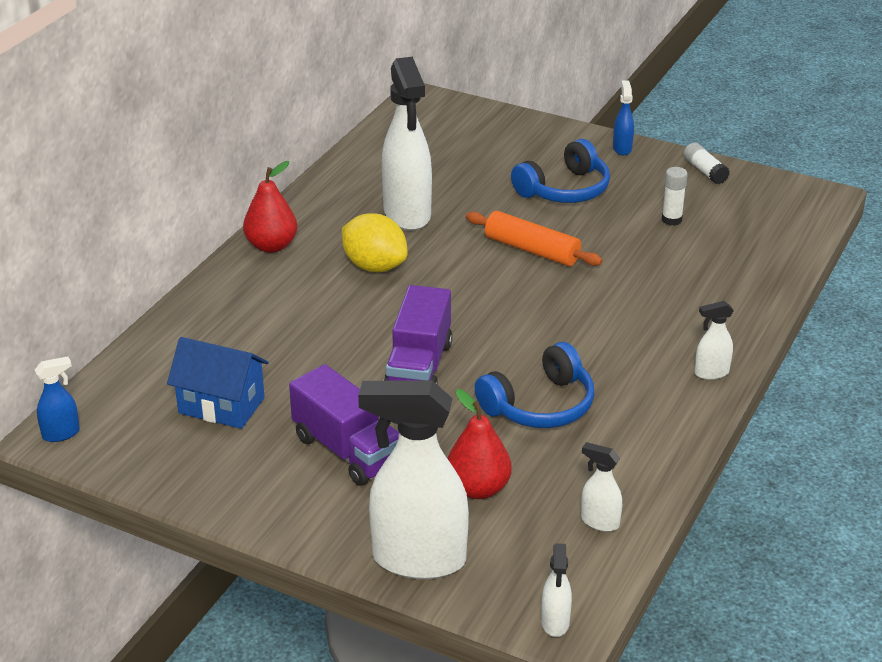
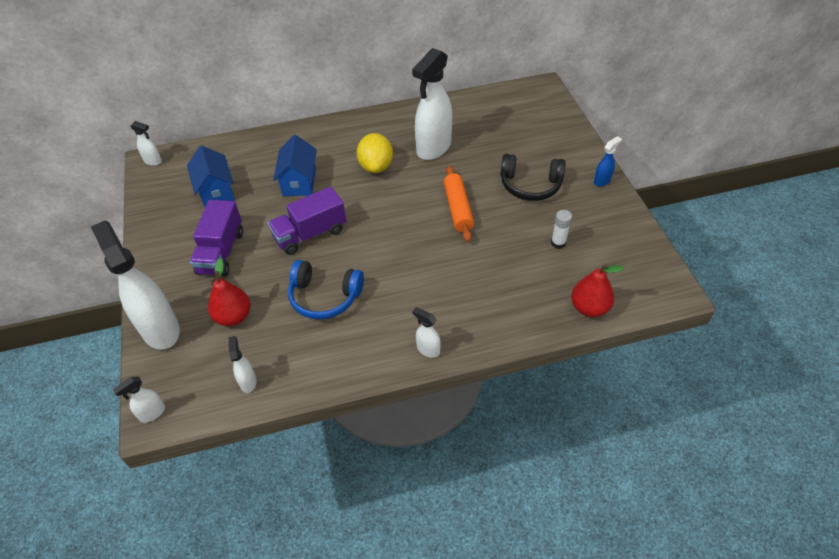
camera: 50 degrees right, 15 degrees up
(61, 434) = (153, 161): blue spray bottle -> white spray bottle
(271, 246) = (353, 126): red pear -> red pear (589, 308)
(311, 333) = (299, 182): none -> blue house
(565, 190) = (530, 185): blue headphones -> black headphones
(705, 171) = (627, 226): white glue stick -> none

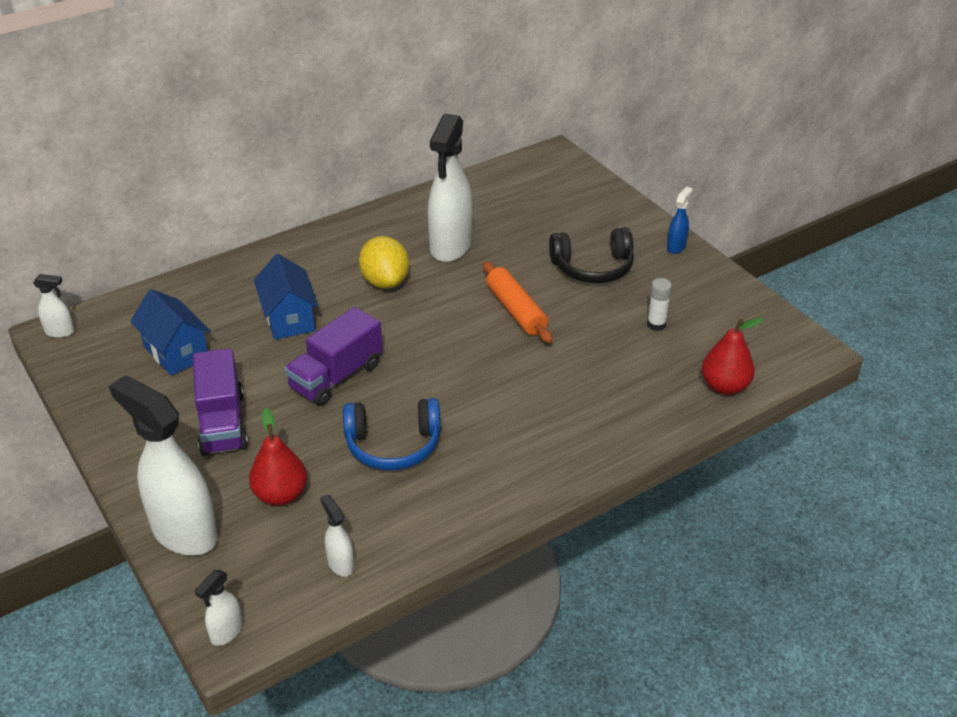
camera: 20 degrees left, 10 degrees down
(428, 349) = (555, 473): white spray bottle -> none

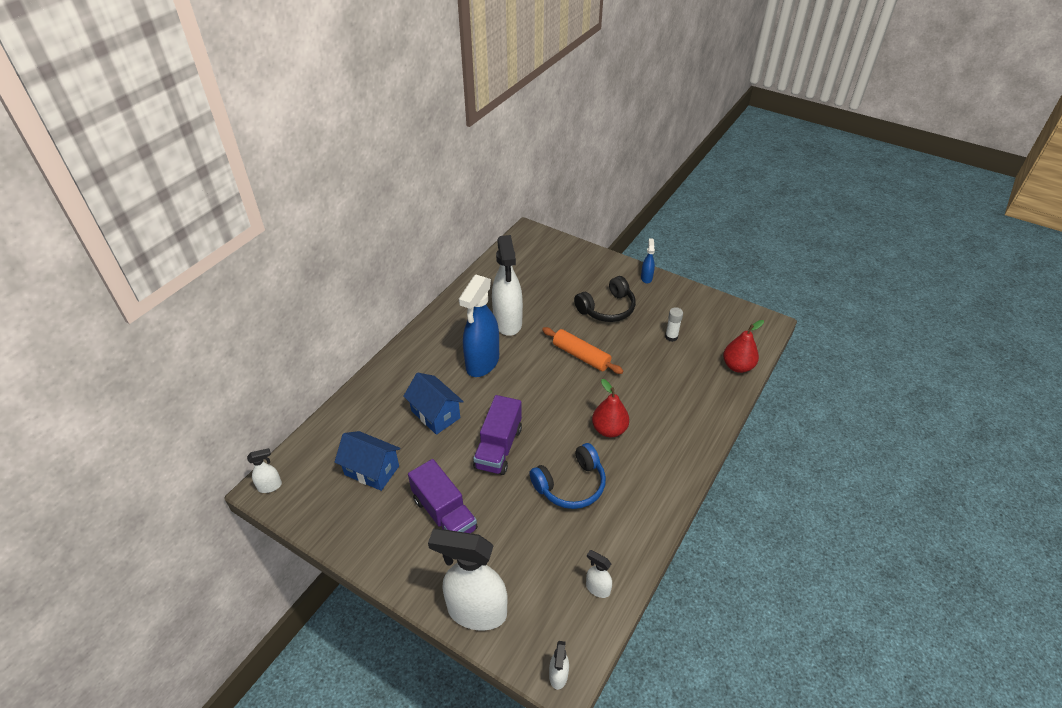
camera: 25 degrees left, 5 degrees up
(281, 494) = (523, 553): red pear -> red pear (609, 429)
(385, 281) = (482, 363): yellow lemon -> blue spray bottle

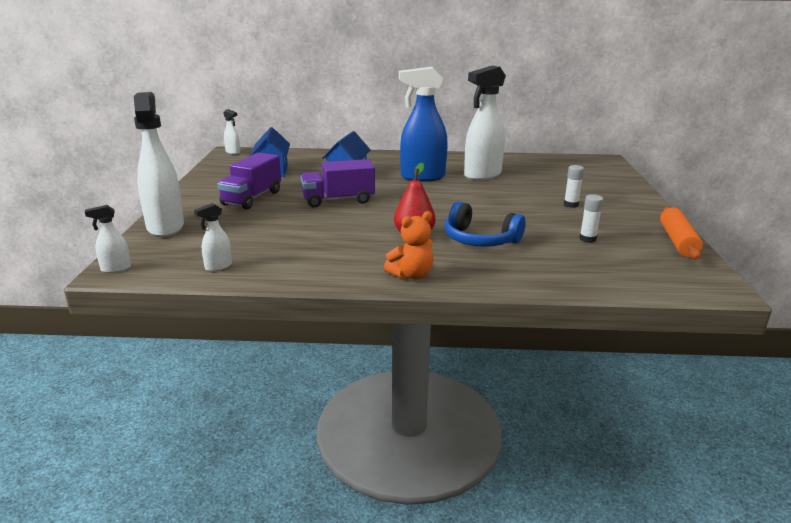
camera: 60 degrees right, 20 degrees down
(571, 485) = (327, 233): blue headphones -> blue headphones (479, 240)
(581, 356) = (489, 207): orange rolling pin -> orange rolling pin (677, 241)
(597, 588) = (218, 267): white spray bottle -> white spray bottle turned 135 degrees counterclockwise
(607, 309) = (571, 205): black headphones -> white glue stick
(646, 278) = (651, 212): blue spray bottle -> none
(678, 463) = (411, 275): none -> orange teddy bear
(737, 366) = (608, 282): red pear -> none

